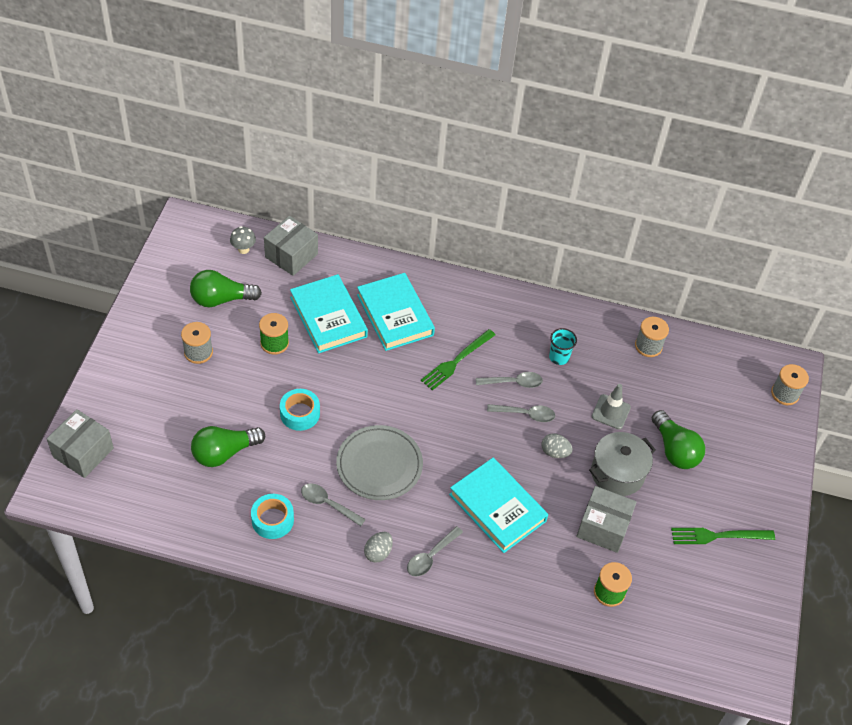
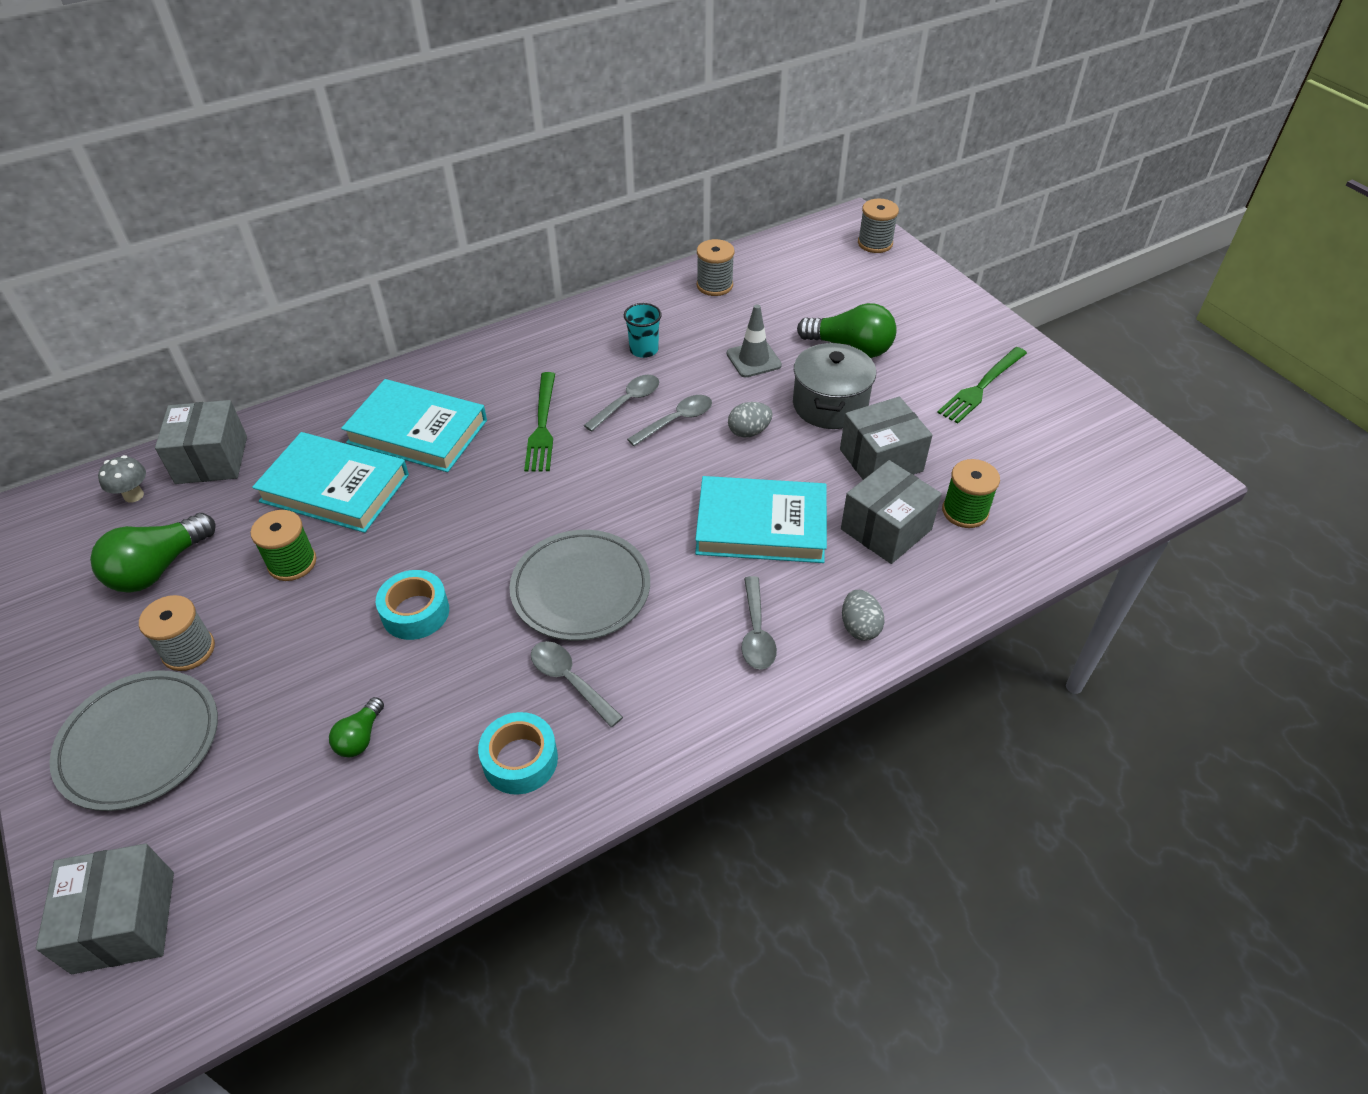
camera: 40 degrees left, 5 degrees down
(146, 381) = (140, 743): none -> grey plate
(224, 453) = (360, 737): green light bulb -> green light bulb, size x0.53
(328, 504) = (570, 681): grey spoon -> grey spoon turned 60 degrees clockwise
(378, 552) = (694, 681): grey egg -> grey egg (859, 627)
(556, 564) = (886, 529): none -> grey box

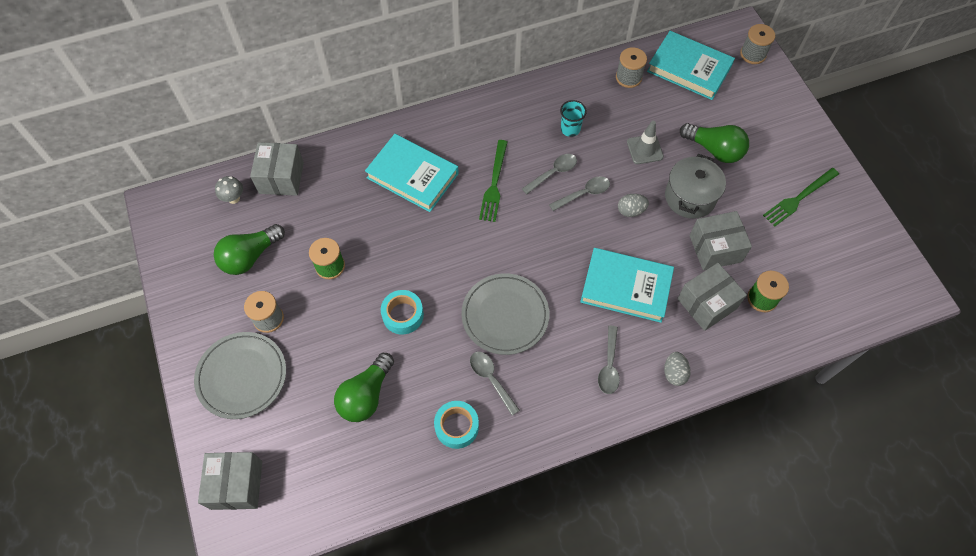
camera: 10 degrees right, 15 degrees up
(335, 488) = (358, 213): turquoise book -> turquoise book (689, 69)
(360, 737) = (366, 395): green light bulb -> green light bulb, size x1.89

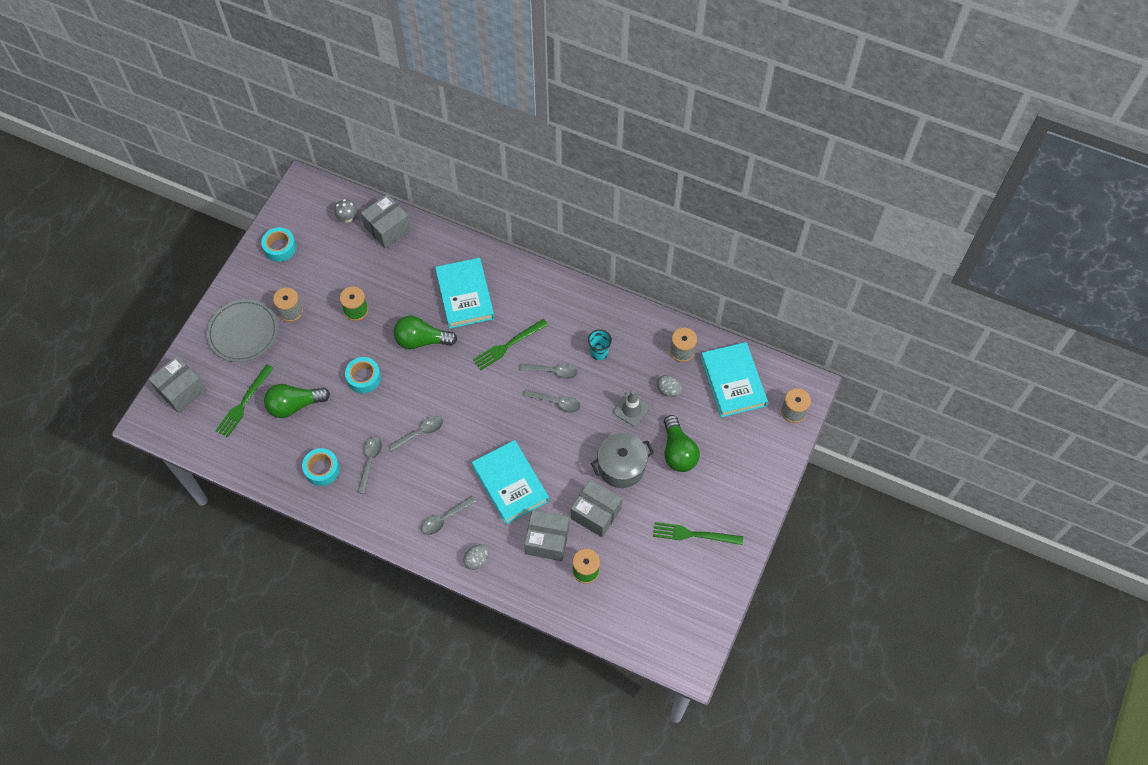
camera: 45 degrees right, 0 degrees up
(195, 274) = (280, 247): none -> turquoise tape
(250, 256) = (319, 264): green light bulb -> green light bulb (421, 340)
(314, 438) = (244, 403): none -> green fork
(505, 315) = (420, 432): grey plate -> grey spoon
(631, 211) = (572, 440): grey egg -> grey egg (668, 390)

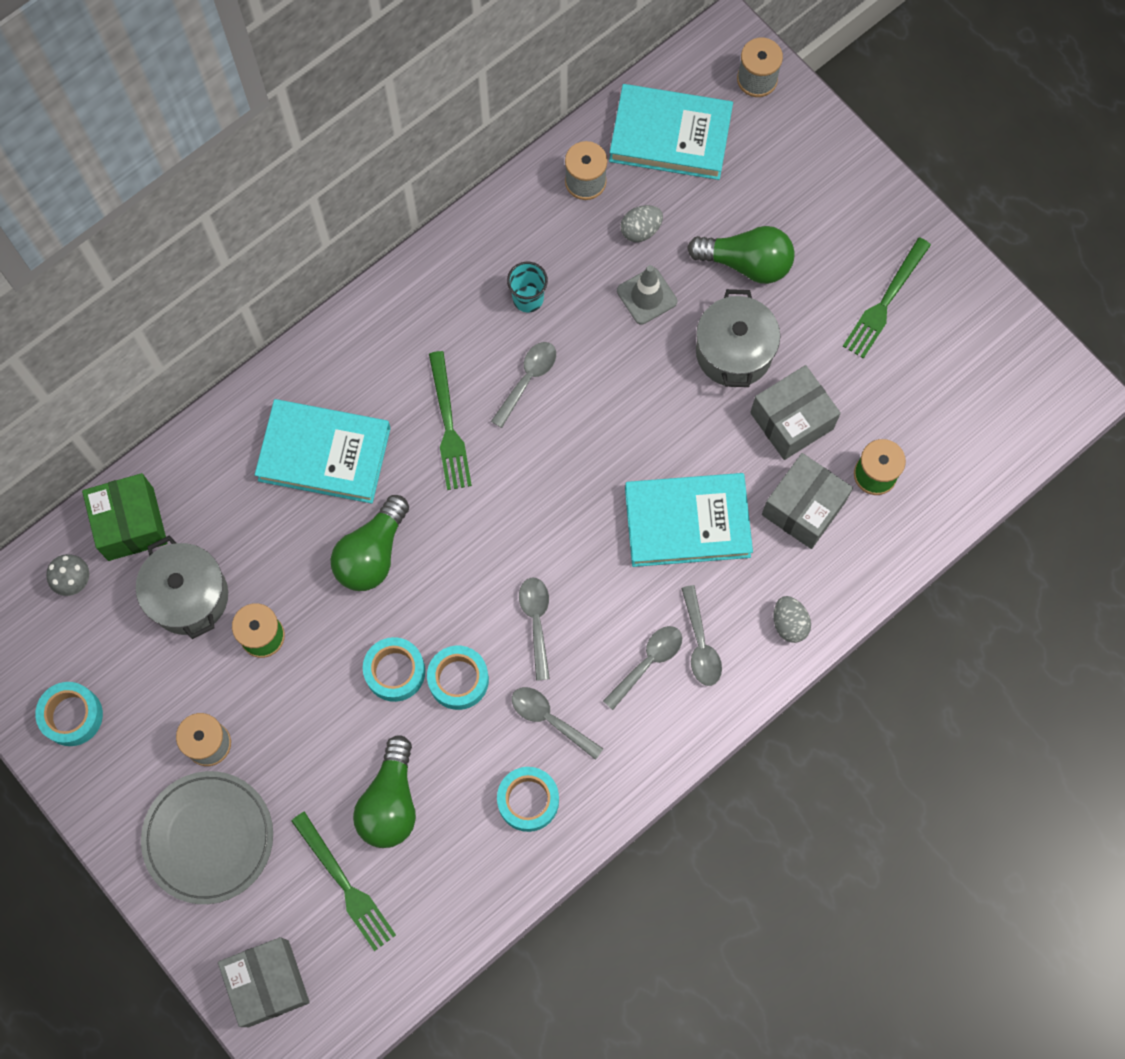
camera: 65 degrees left, 10 degrees up
(362, 269) = (189, 596): none -> grey pot
(372, 409) = (458, 680): none -> turquoise tape
(387, 228) = (130, 524): grey box -> green box
(556, 402) = (582, 398): grey spoon -> grey spoon (647, 663)

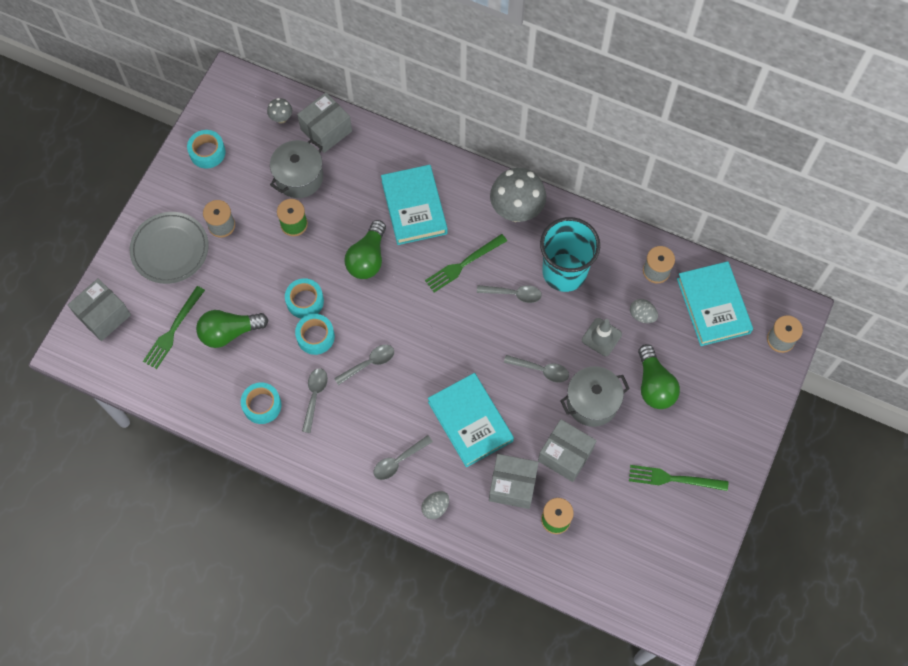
camera: 65 degrees right, 5 degrees down
(130, 524) = (326, 130): green box -> grey box
(372, 554) = (367, 258): green light bulb -> green light bulb turned 75 degrees counterclockwise
(403, 318) = (516, 211): none -> grey mushroom
(528, 298) = (564, 272): turquoise cup -> turquoise cup, size x2.21
(647, 663) = (373, 436): grey spoon -> grey spoon (541, 370)

